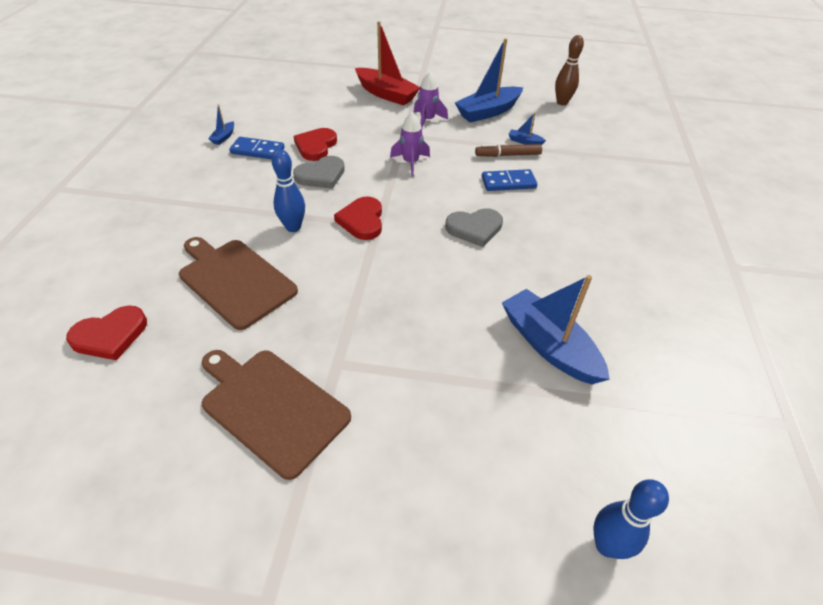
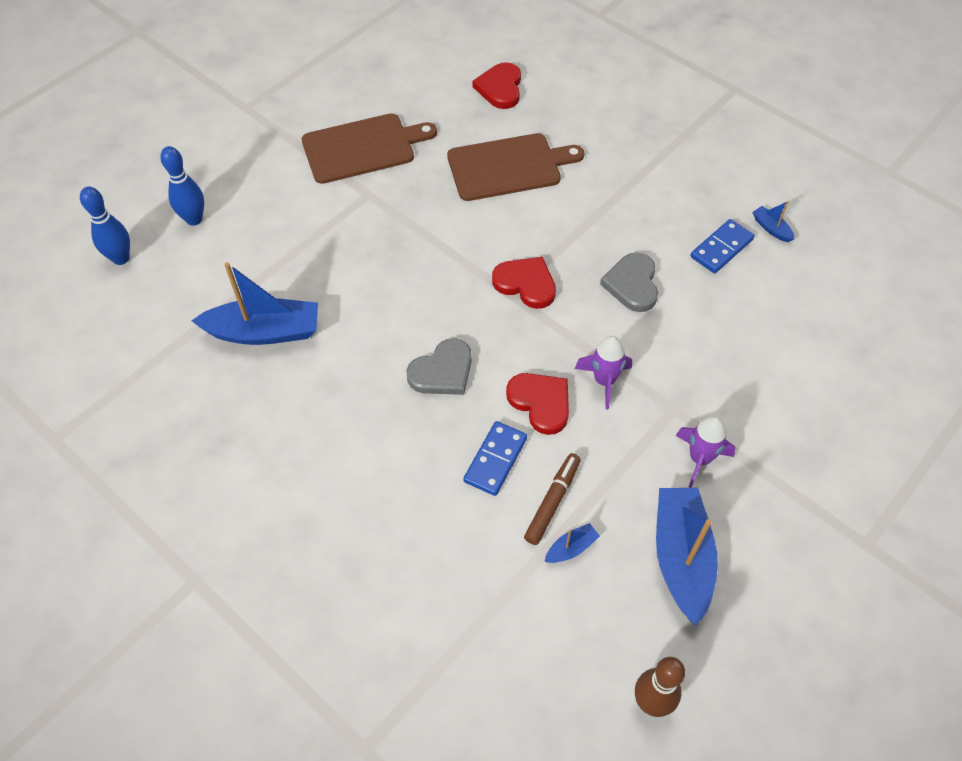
camera: 125 degrees right, 10 degrees up
(293, 227) = (554, 228): blue bowling pin -> blue bowling pin (194, 219)
(316, 146) = (700, 304): red heart -> red heart (540, 403)
(386, 94) = (808, 449): red boat -> none
(474, 228) = (442, 371): grey heart -> grey heart turned 150 degrees counterclockwise

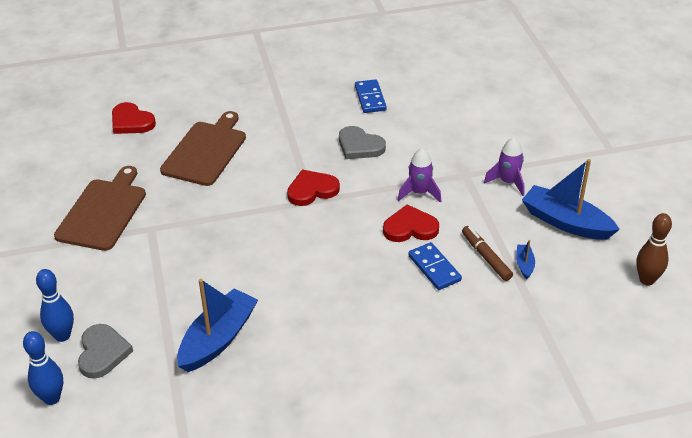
camera: 55 degrees left, 15 degrees down
(442, 371) = (343, 261): grey heart -> grey heart (102, 353)
(771, 228) = (376, 73): blue boat -> none

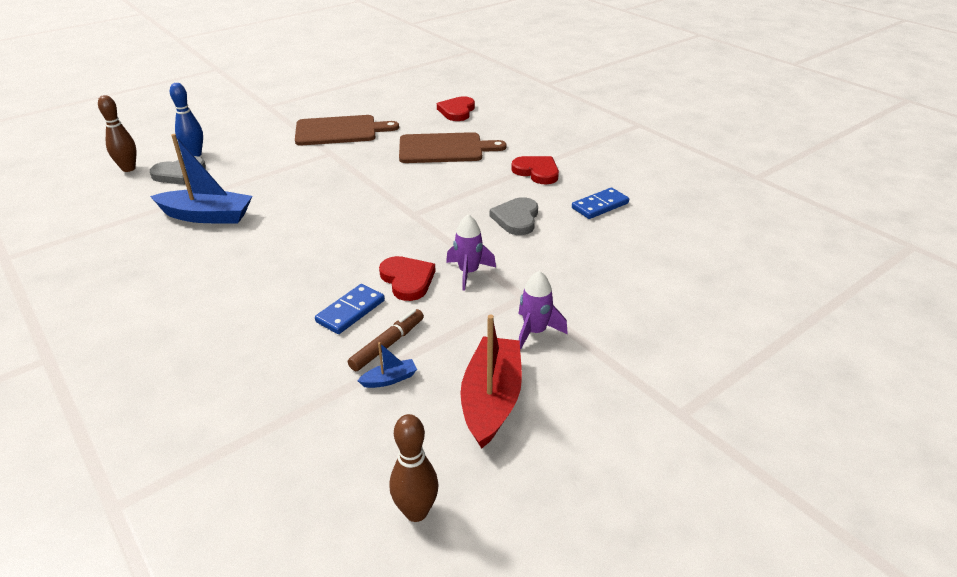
camera: 65 degrees right, 5 degrees down
(52, 398) = (128, 168): blue bowling pin -> brown bowling pin
(312, 190) = (428, 210): red heart -> red heart (537, 172)
(566, 222) = (491, 399): blue boat -> red boat

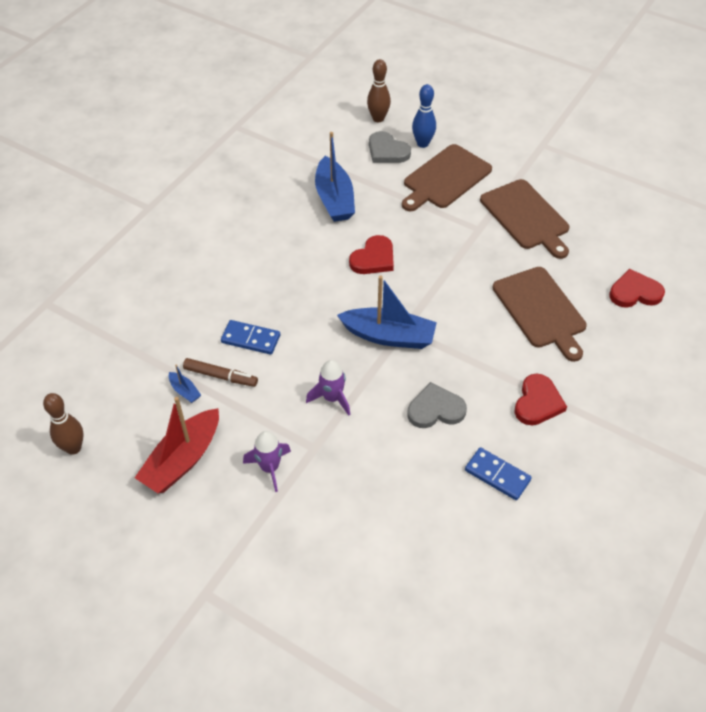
camera: 70 degrees right, 15 degrees up
(253, 154) = (445, 178): none -> brown cutting board
(407, 280) = (304, 360): red heart -> red heart (373, 258)
(415, 224) = (389, 336): none -> blue boat
(491, 399) = (182, 460): red boat -> red boat turned 135 degrees clockwise

